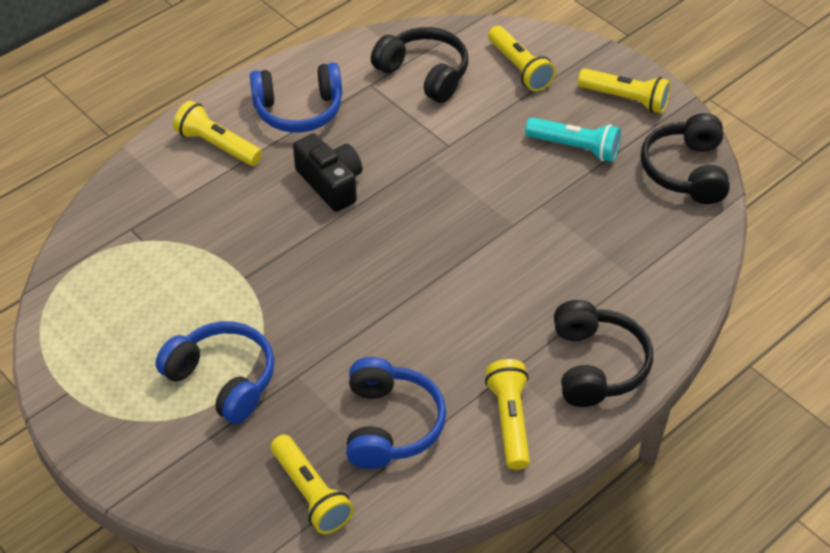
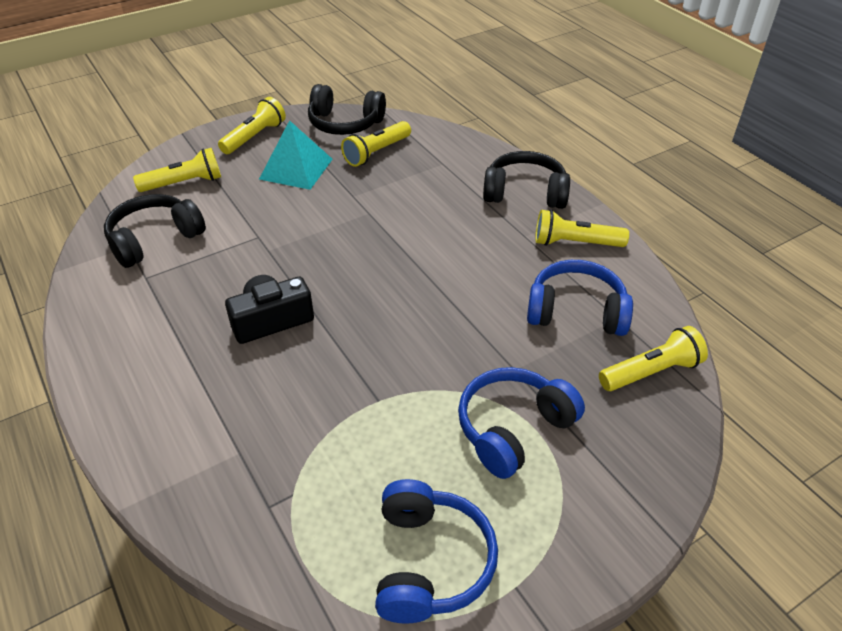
camera: 80 degrees left, 5 degrees down
(217, 145) = (168, 410): yellow flashlight -> yellow flashlight (376, 152)
(298, 110) = (151, 334): blue headphones -> blue headphones (430, 562)
(575, 148) = (296, 169): turquoise flashlight -> turquoise pyramid

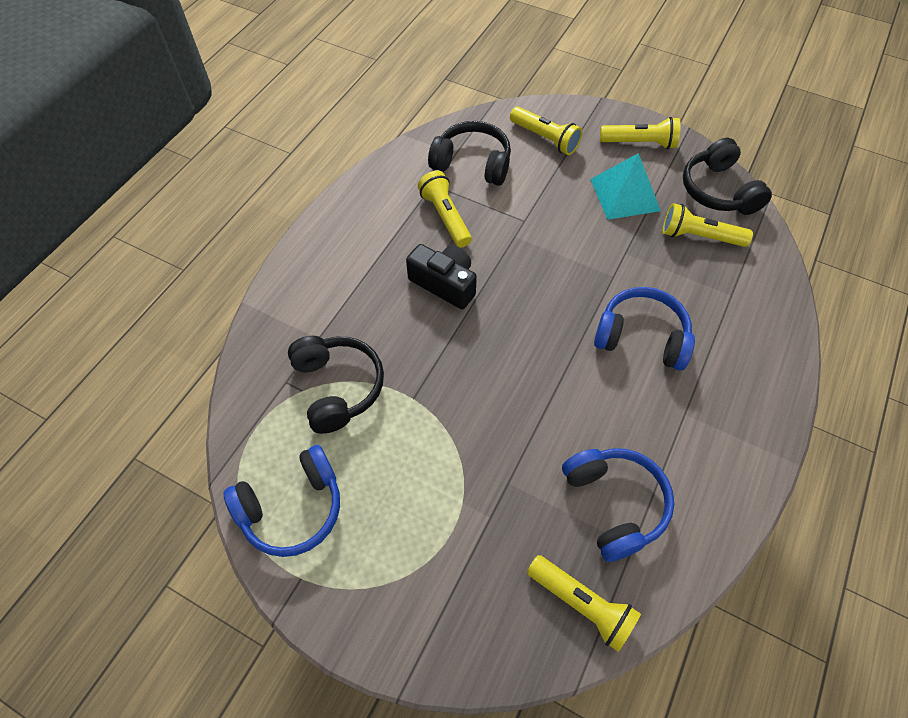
camera: 60 degrees right, 15 degrees up
(513, 428) = (443, 510): blue headphones -> blue headphones (641, 337)
(525, 193) = (749, 385): black headphones -> black headphones (338, 387)
(575, 243) = (711, 463): yellow flashlight -> yellow flashlight (445, 217)

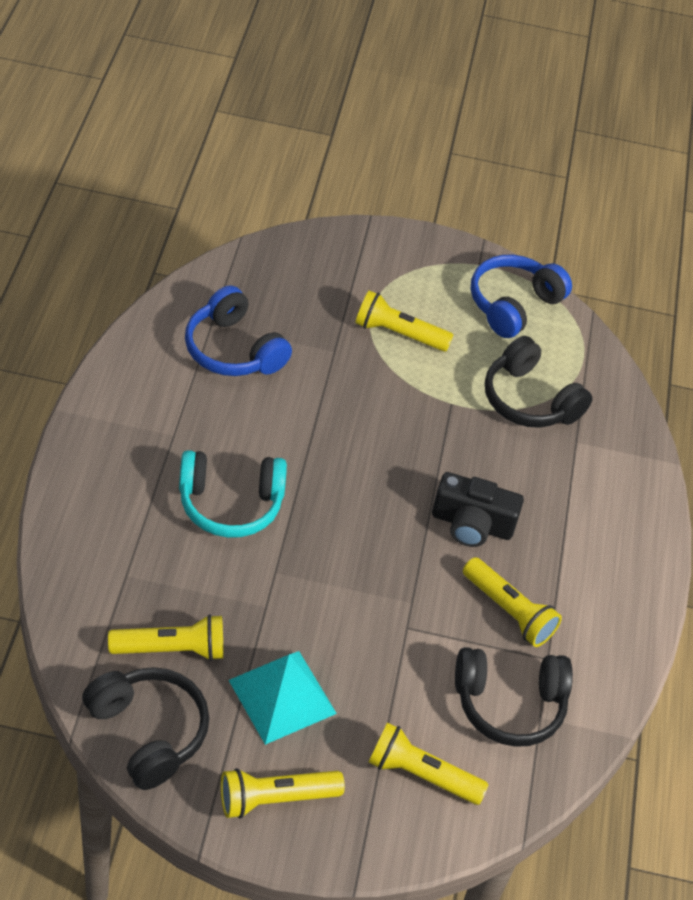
camera: 155 degrees right, 10 degrees down
(582, 604) = (248, 281): yellow flashlight -> yellow flashlight (398, 334)
(641, 337) = (230, 504): blue headphones -> turquoise headphones

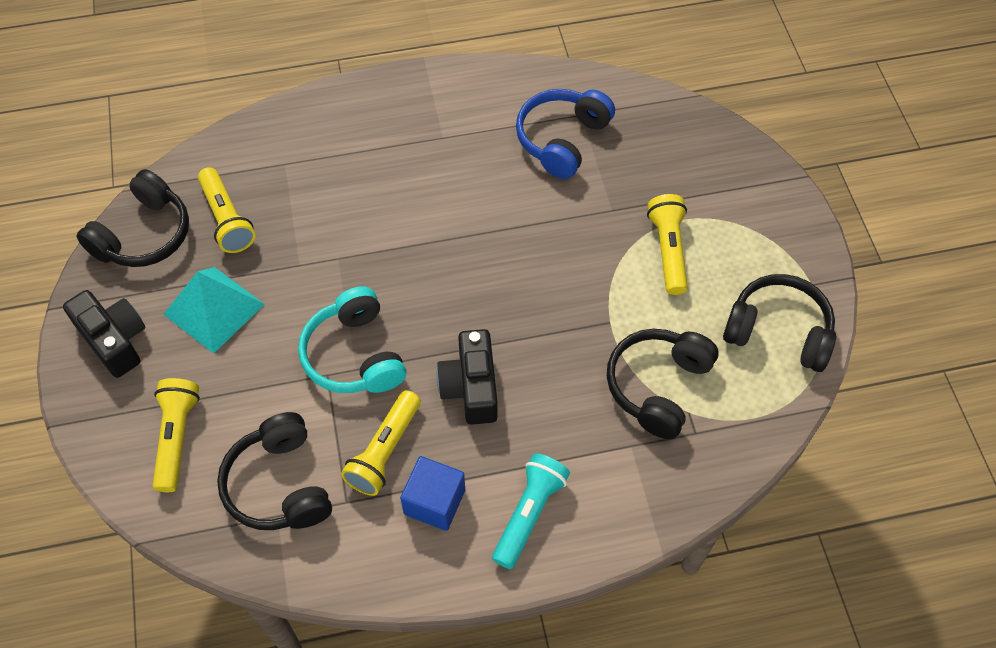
camera: 75 degrees right, 10 degrees up
(230, 504) = (391, 201): turquoise headphones -> turquoise headphones (354, 355)
(275, 799) = (114, 340): yellow flashlight -> black camera
(513, 304) = (778, 331): blue headphones -> black headphones
(574, 593) = (434, 502): none -> blue cube
(611, 533) = (529, 514): none -> turquoise flashlight

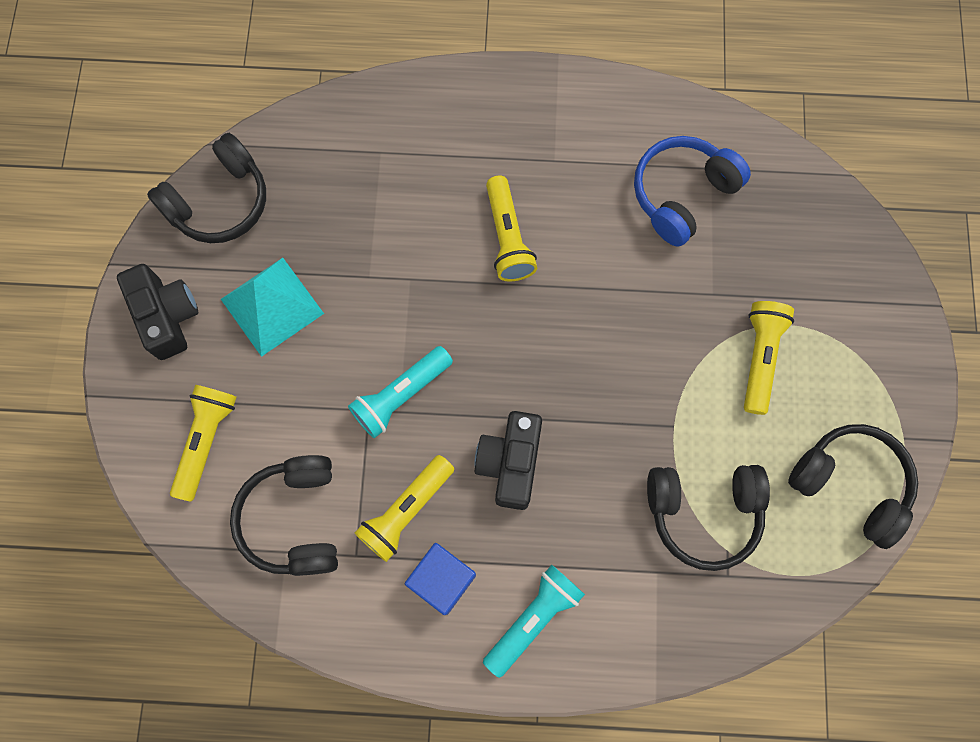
camera: 15 degrees right, 15 degrees up
(227, 219) = (307, 205): yellow flashlight -> yellow flashlight (507, 238)
(354, 355) = (401, 395): turquoise headphones -> turquoise flashlight
(657, 386) = (703, 513): black headphones -> black headphones turned 135 degrees counterclockwise

